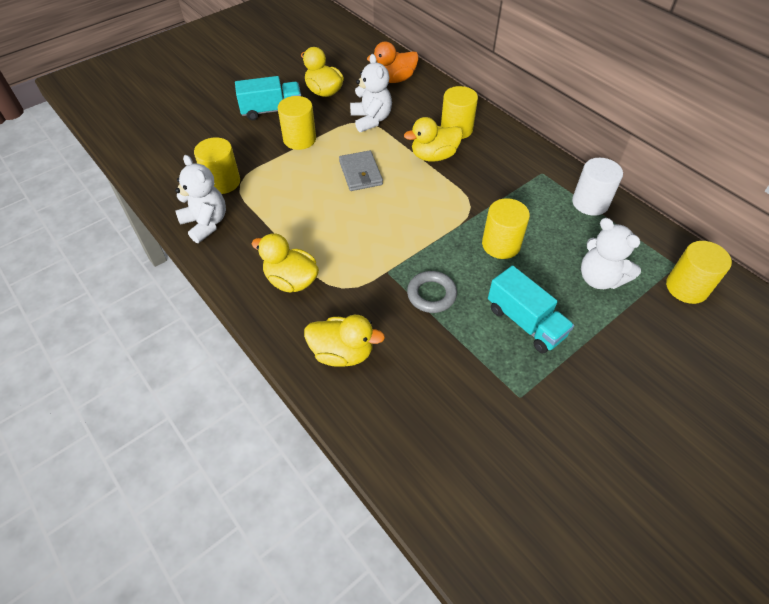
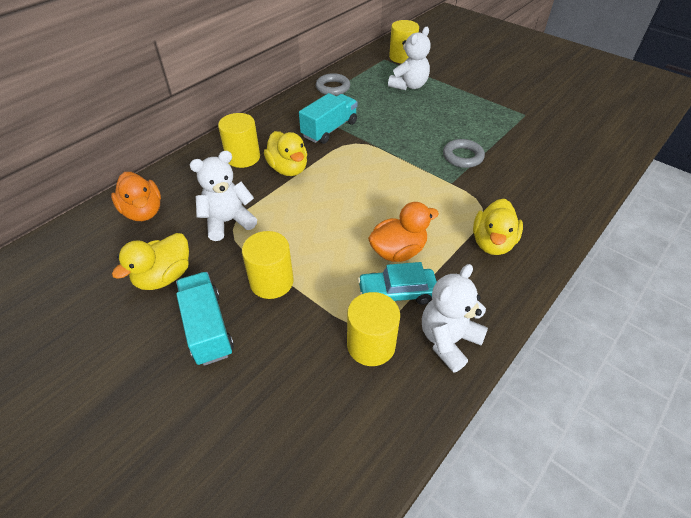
camera: 100 degrees left, 5 degrees down
(261, 203) = (397, 293): none -> turquoise car
(304, 212) = (398, 251): none -> orange duck
(342, 353) = (546, 197): yellow duck -> none
(360, 173) = (325, 217): grey wallet -> none
(501, 244) = (394, 126): yellow cylinder -> none
(525, 322) = (464, 114): turquoise truck -> turquoise truck (329, 129)
(590, 203) = (333, 88): white cylinder -> grey ring

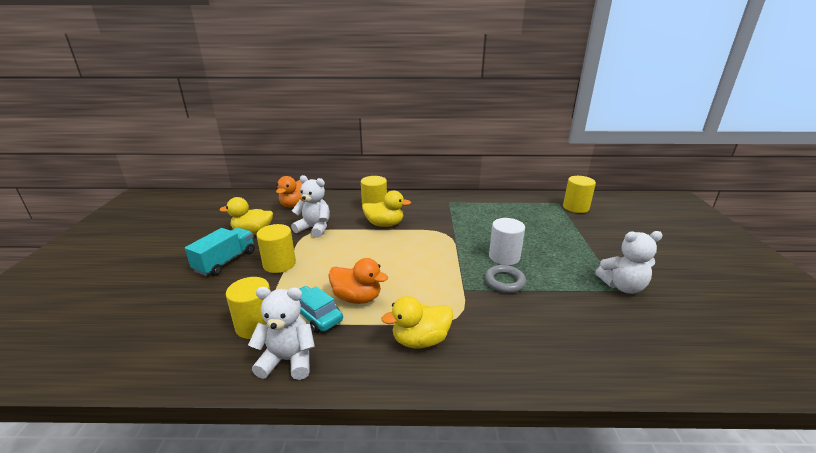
camera: 50 degrees right, 20 degrees down
(288, 169) = (384, 224): yellow duck -> yellow duck turned 105 degrees counterclockwise
(329, 129) = (444, 219): turquoise truck -> none
(333, 88) = (489, 201): grey ring -> none
(409, 86) = (547, 224): white teddy bear -> white teddy bear (622, 286)
(429, 135) = (504, 257): none -> white cylinder

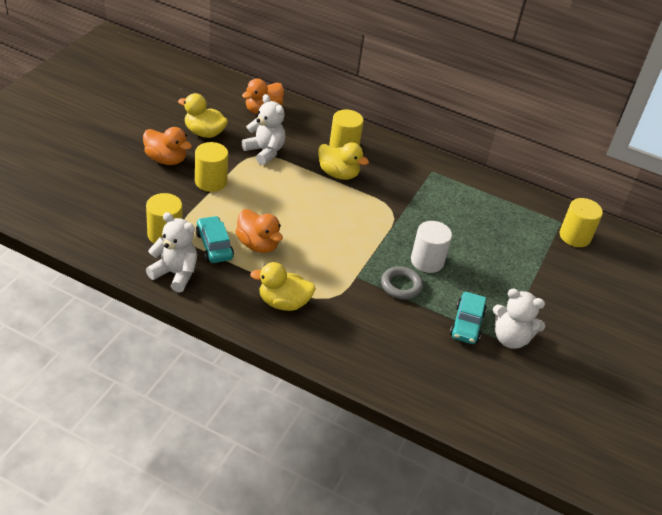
camera: 20 degrees right, 15 degrees up
(225, 261) = (166, 159): turquoise truck -> orange duck
(582, 289) = (467, 324): none -> turquoise car

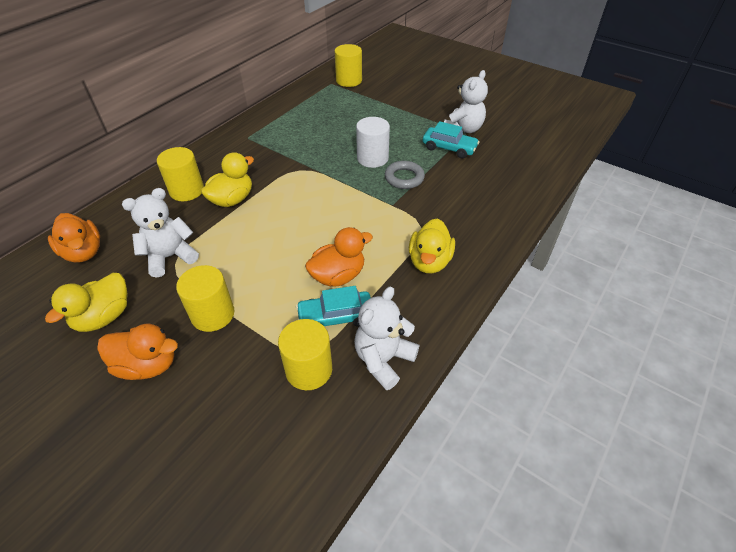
camera: 75 degrees left, 5 degrees up
(166, 159) = (147, 365): orange duck -> orange duck turned 60 degrees clockwise

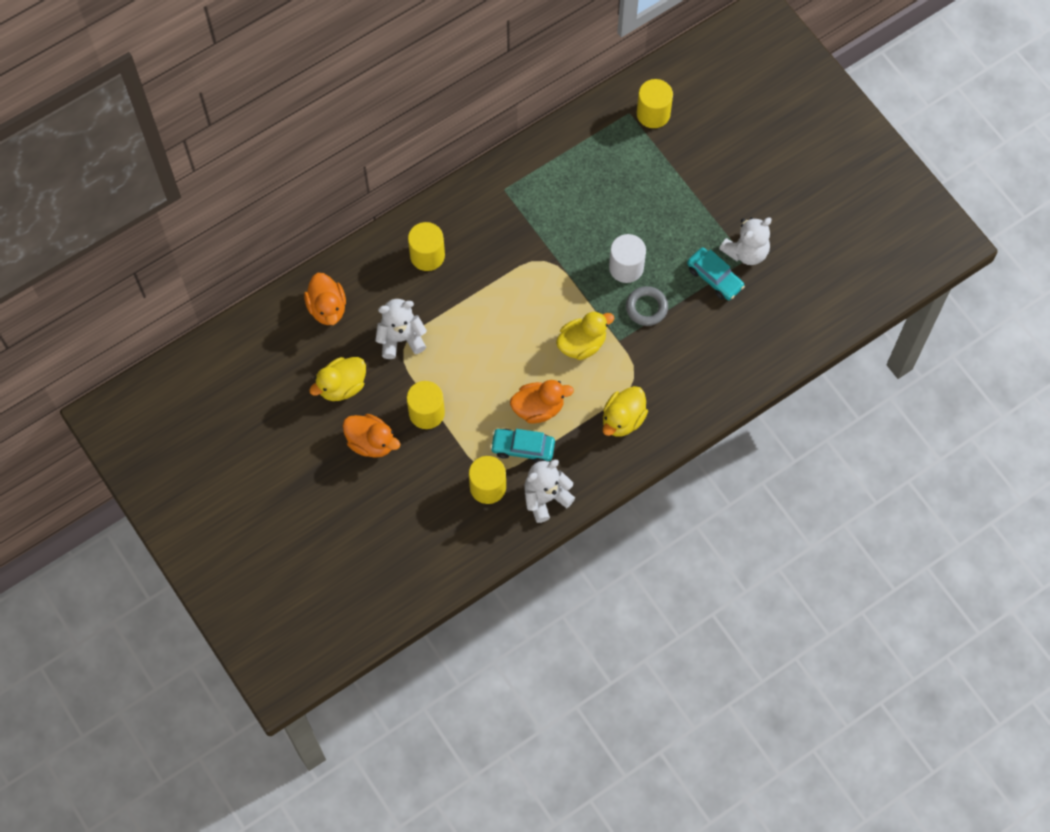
camera: 20 degrees right, 20 degrees up
(232, 200) = (468, 283): yellow duck -> yellow duck (582, 344)

